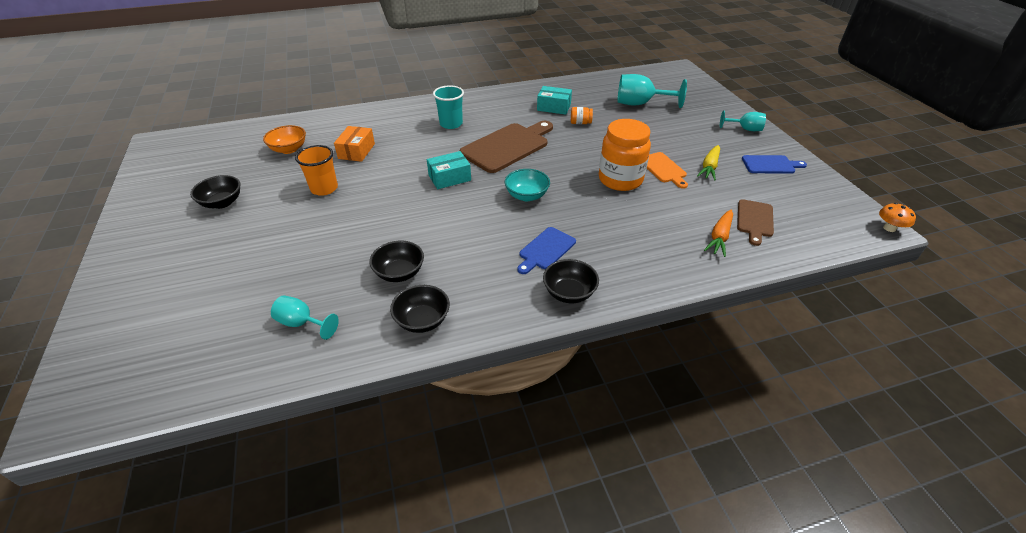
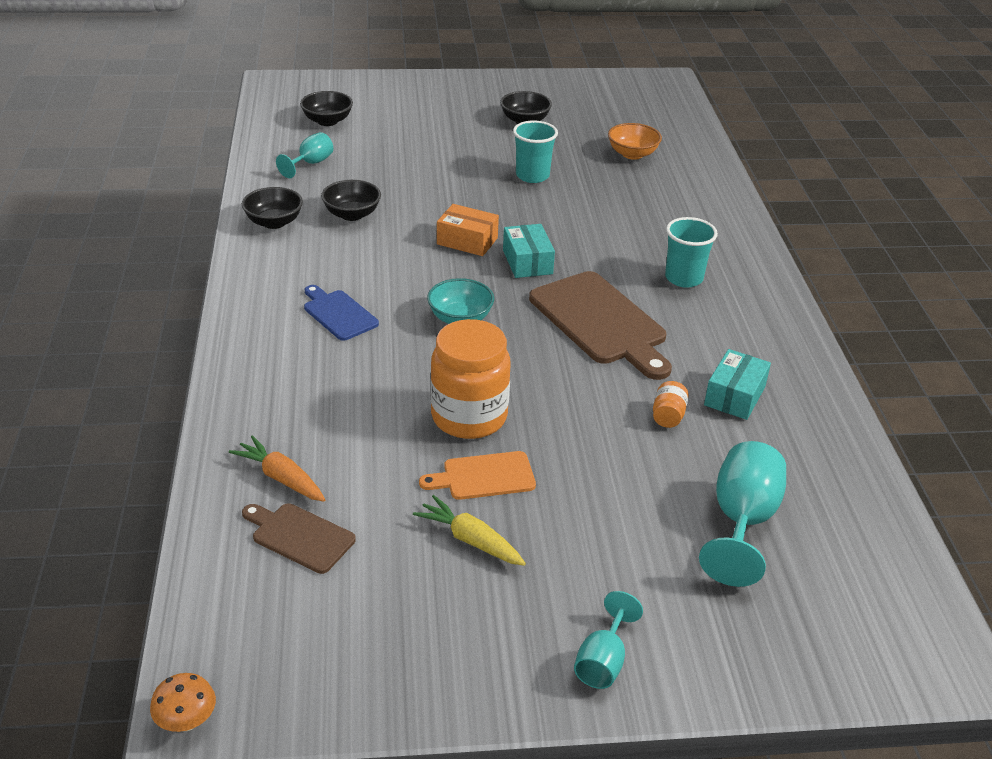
camera: 100 degrees right, 5 degrees down
(324, 188) = (532, 176): orange cup -> turquoise cup
(356, 151) = (616, 198): orange box -> orange box (467, 241)
(569, 293) = (255, 316): black bowl -> black bowl (327, 121)
(770, 165) = (450, 638): blue cutting board -> none

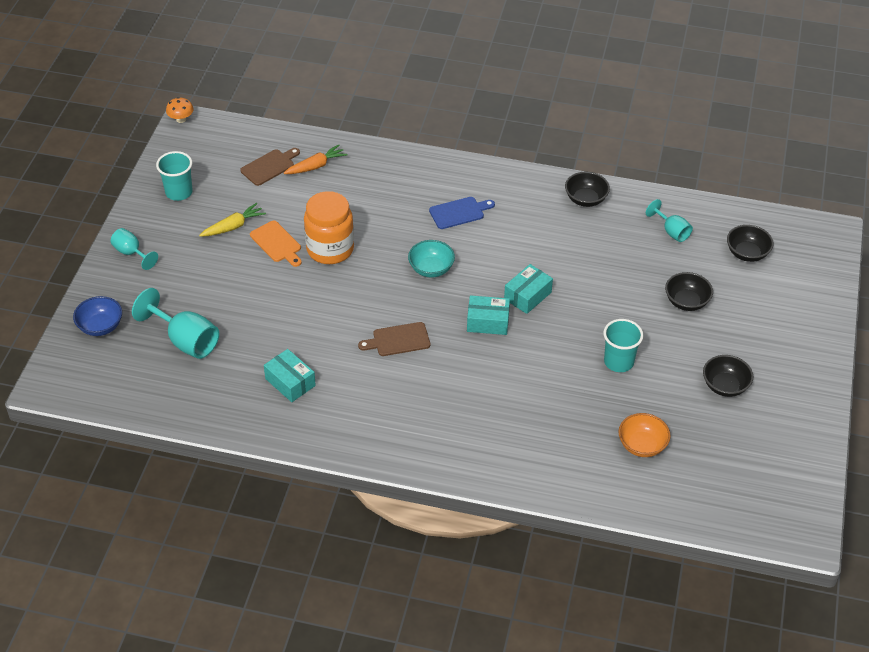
camera: 110 degrees right, 10 degrees up
(352, 214) = (585, 241): black bowl -> black bowl (686, 302)
(467, 241) = (527, 296): orange box -> turquoise box
(484, 476) = (277, 243): orange cutting board -> orange cutting board turned 135 degrees clockwise
(601, 322) = (398, 340): brown cutting board -> brown cutting board, size x0.54
(668, 416) = (287, 341): orange jar -> none
(684, 278) = (434, 407): turquoise cup -> turquoise cup (179, 192)
(789, 640) = (100, 326): none -> blue bowl

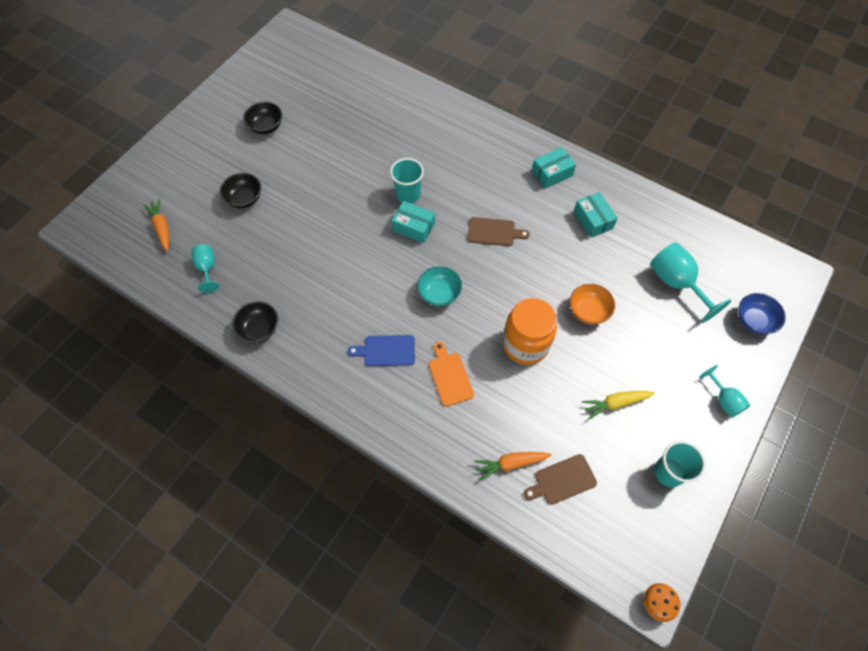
camera: 160 degrees left, 15 degrees up
(277, 243) = (575, 367): orange cutting board -> orange cutting board (449, 376)
(527, 296) = (368, 242): turquoise box -> turquoise box (552, 173)
(618, 362) = (330, 165): turquoise cup -> turquoise cup (408, 194)
(642, 445) = (352, 104): orange bowl -> orange bowl (588, 311)
(747, 253) = (162, 228): black bowl -> orange carrot

